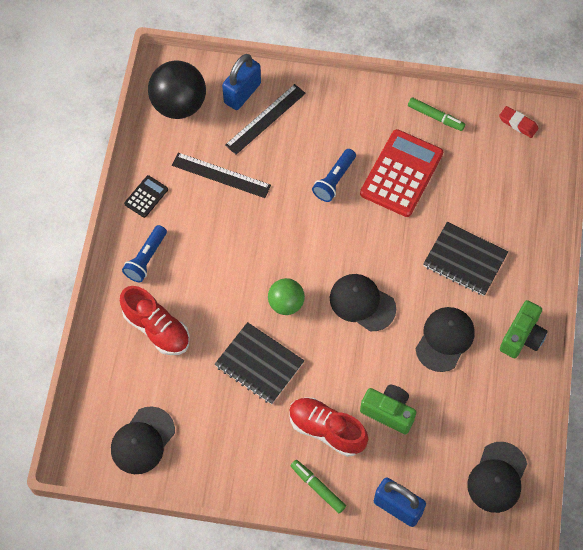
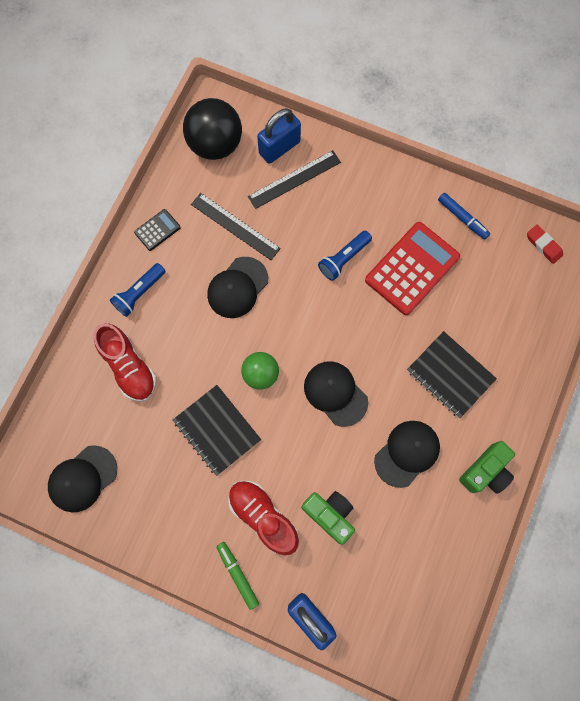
camera: 15 degrees right, 10 degrees up
(435, 117) = (462, 218): green marker -> blue marker
(497, 477) = (419, 614): black cap -> black cap (237, 287)

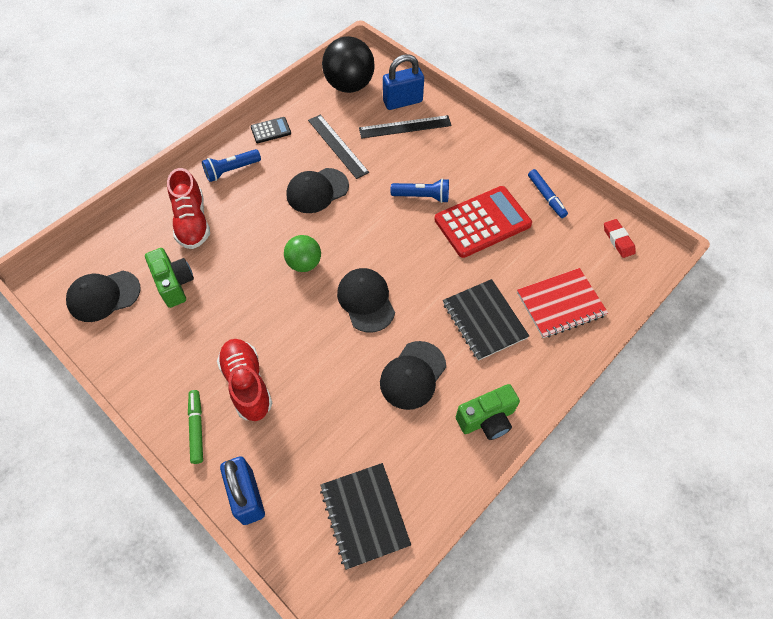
camera: 20 degrees right, 15 degrees down
(217, 430) = (242, 296): black notebook -> black notebook (365, 515)
(329, 514) = (312, 405): green camera -> green camera (174, 284)
(344, 259) = (422, 196): blue flashlight -> blue flashlight turned 150 degrees counterclockwise
(407, 453) = (413, 375): black cap -> black cap turned 150 degrees clockwise
(512, 333) = (560, 304): none -> red notebook

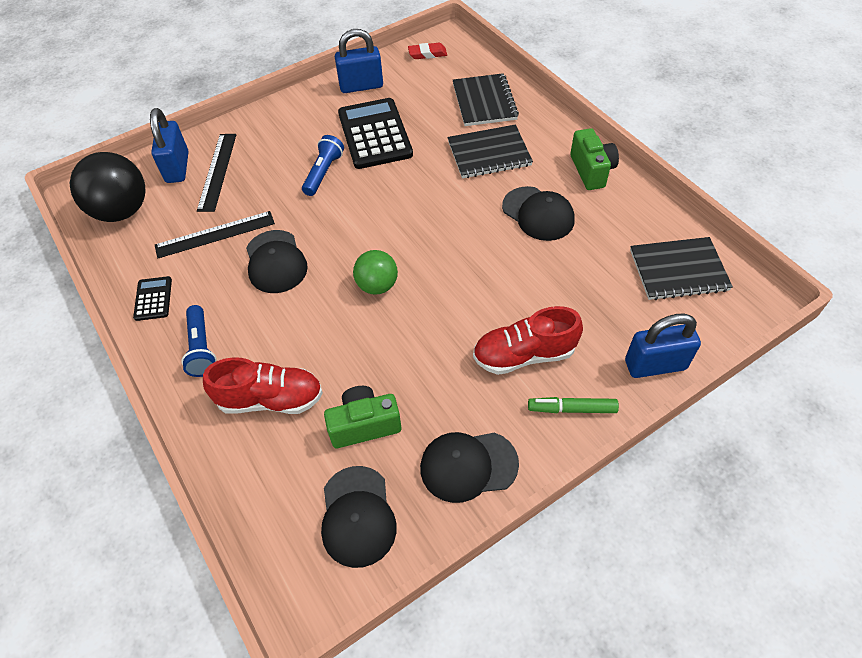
camera: 75 degrees left, 5 degrees down
(366, 301) = (443, 237): black cap -> black cap (468, 466)
(482, 222) = (374, 134): red calculator -> black calculator
(546, 196) = (361, 86): blue marker -> blue padlock
(560, 304) = (484, 102): red notebook -> black notebook

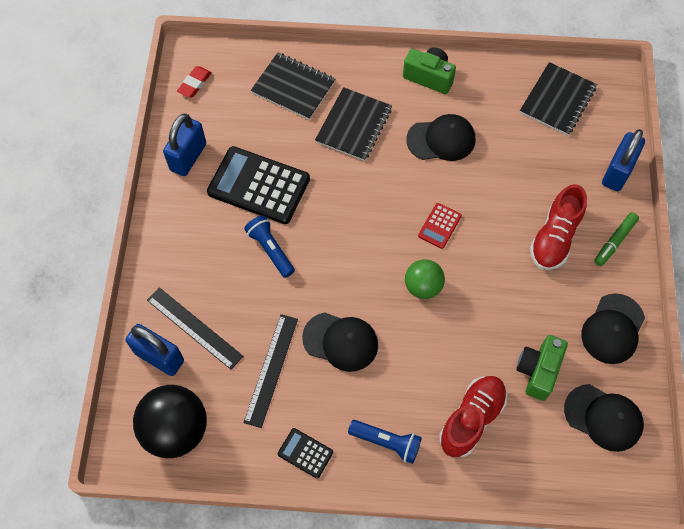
camera: 55 degrees left, 10 degrees up
(449, 262) = (439, 226): none -> red calculator

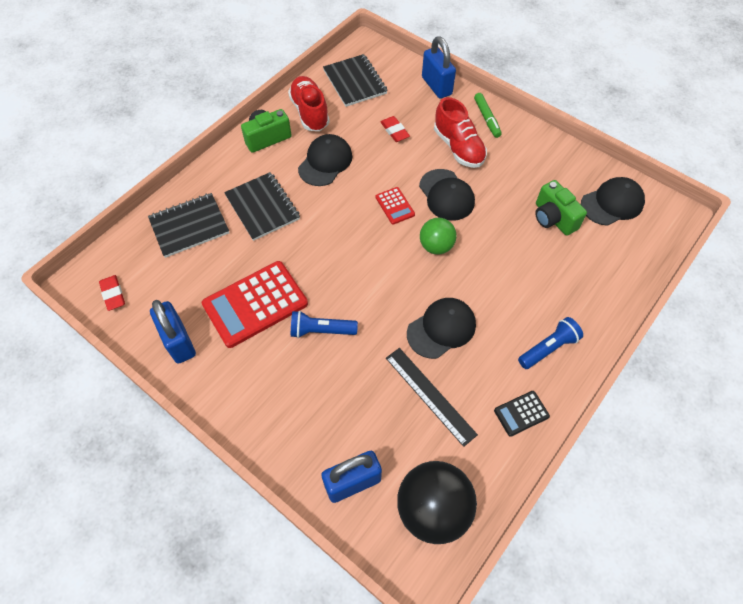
camera: 55 degrees left, 5 degrees down
(194, 328) = (346, 434): black ruler -> none
(258, 186) = (255, 304): black calculator -> red calculator
(471, 419) = (564, 280): red shoe -> red shoe (310, 112)
(526, 172) = (394, 131): none -> red eraser
(613, 329) = (550, 159): black cap -> black cap (446, 195)

